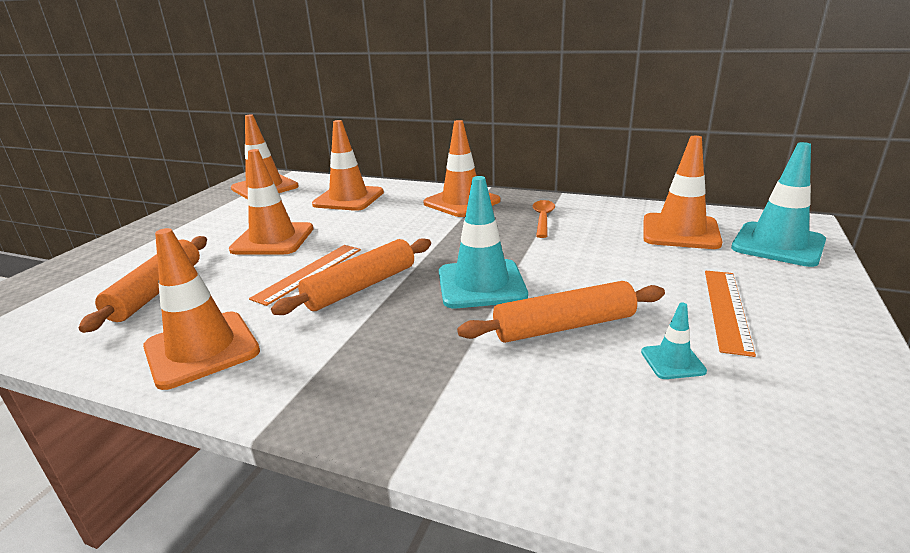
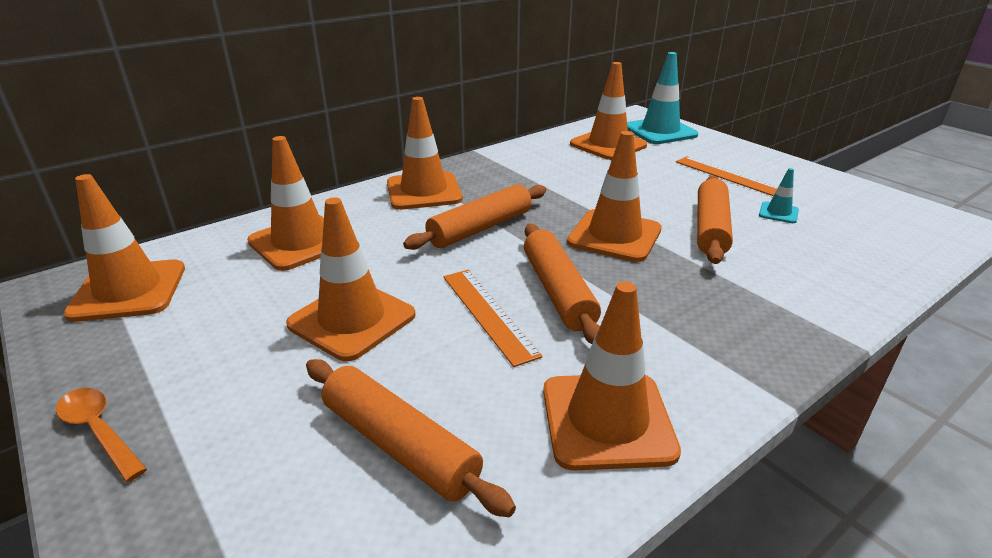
camera: 60 degrees left, 5 degrees up
(428, 235) = (480, 228): none -> orange rolling pin
(481, 284) = (614, 236): turquoise traffic cone -> orange traffic cone
(543, 219) = (518, 174): orange spoon -> orange spoon (99, 431)

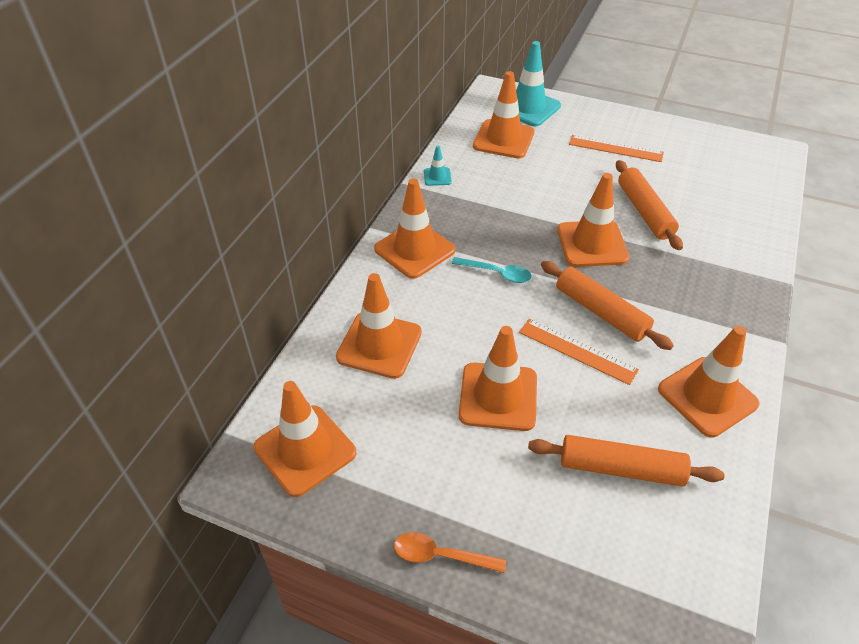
camera: 30 degrees left, 15 degrees up
(480, 228) = (497, 273): orange rolling pin -> turquoise spoon
(778, 213) = (673, 179): turquoise traffic cone -> turquoise traffic cone (437, 177)

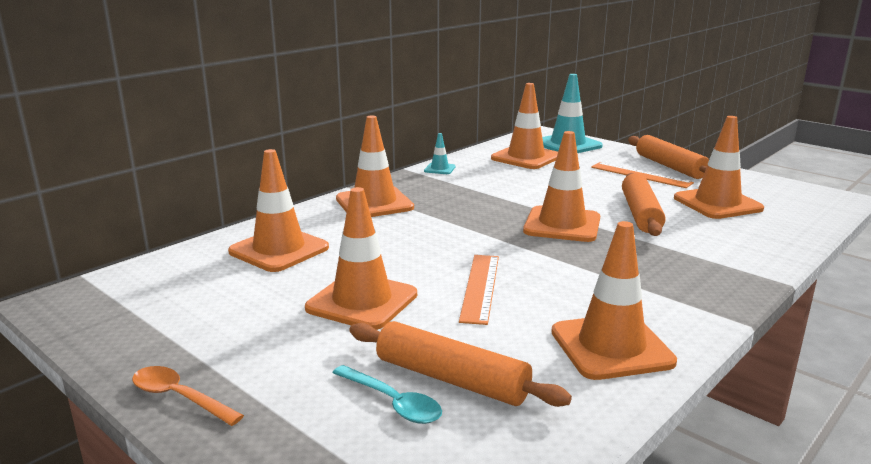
camera: 20 degrees right, 25 degrees down
(305, 450) = (134, 298): orange traffic cone -> orange traffic cone (717, 203)
(497, 273) = (441, 227): turquoise spoon -> turquoise spoon (392, 402)
(577, 350) = (480, 287): orange ruler -> orange ruler turned 45 degrees clockwise
(601, 312) = (532, 267): orange rolling pin -> orange rolling pin (669, 166)

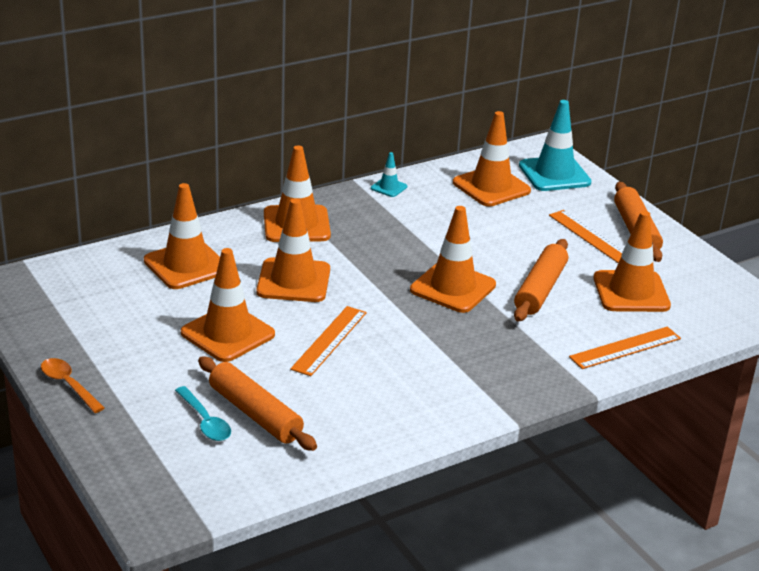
camera: 15 degrees right, 10 degrees up
(611, 347) = (390, 416): orange traffic cone -> orange traffic cone (293, 281)
(766, 242) = (625, 348): none -> orange ruler

